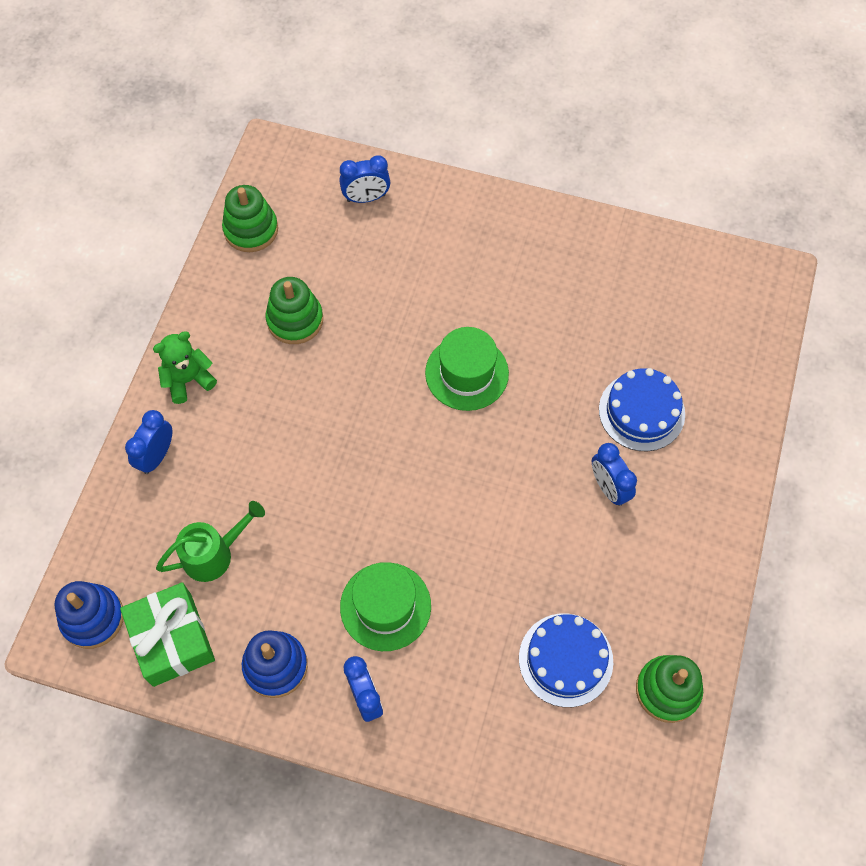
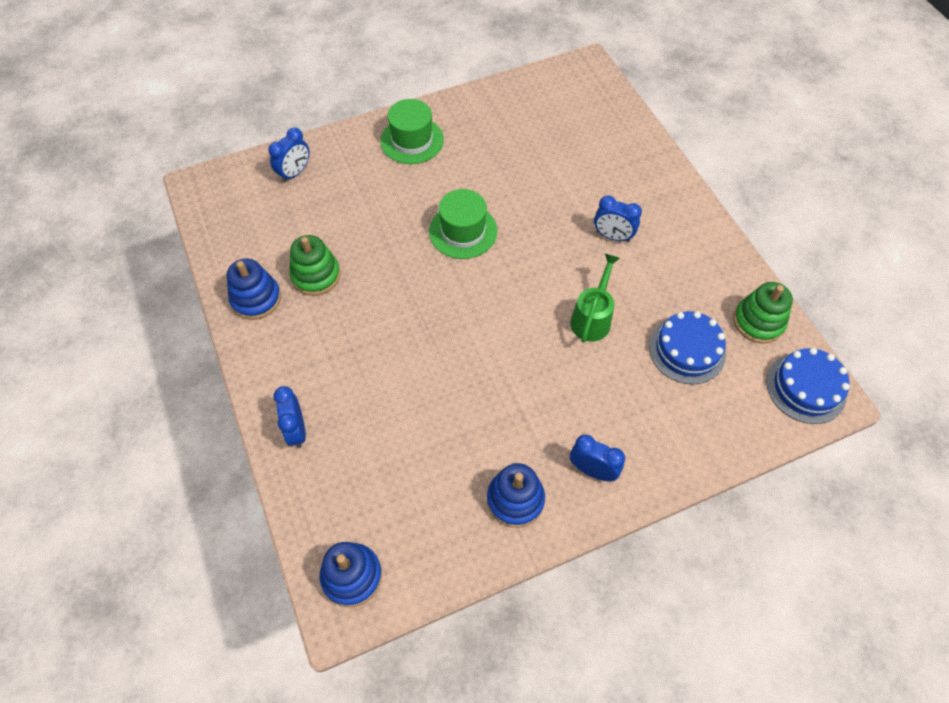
camera: 40 degrees left, 5 degrees down
(172, 639) = (426, 542): green gift -> none
(188, 380) = (273, 364): green teddy bear -> none
(214, 554) = (402, 462): green watering can -> green watering can (592, 318)
(226, 305) = (256, 299): none -> blue stacking toy
(251, 229) = (229, 241): green stacking toy -> none
(385, 606) = (549, 404): green hat -> green hat (412, 140)
(641, 411) = (588, 182): blue cake -> blue cake (806, 388)

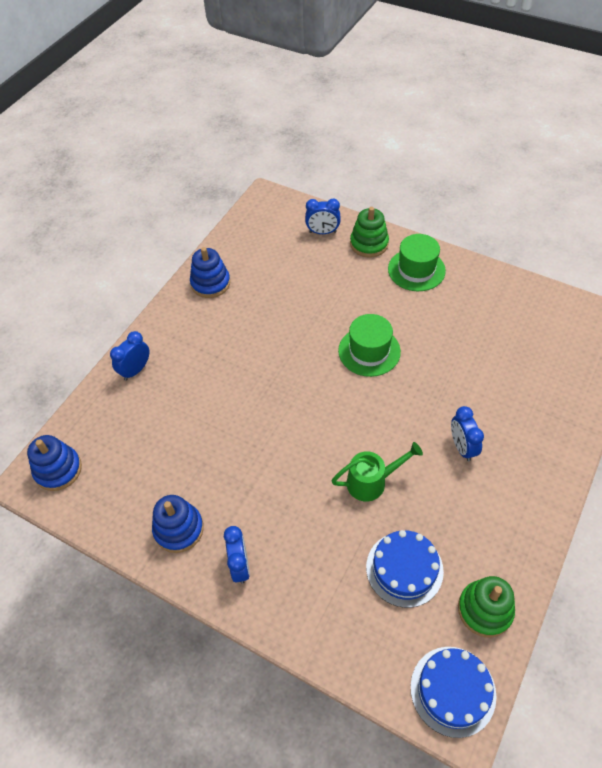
camera: 55 degrees right, 5 degrees down
(316, 275) = (255, 299): green stacking toy -> green stacking toy (369, 244)

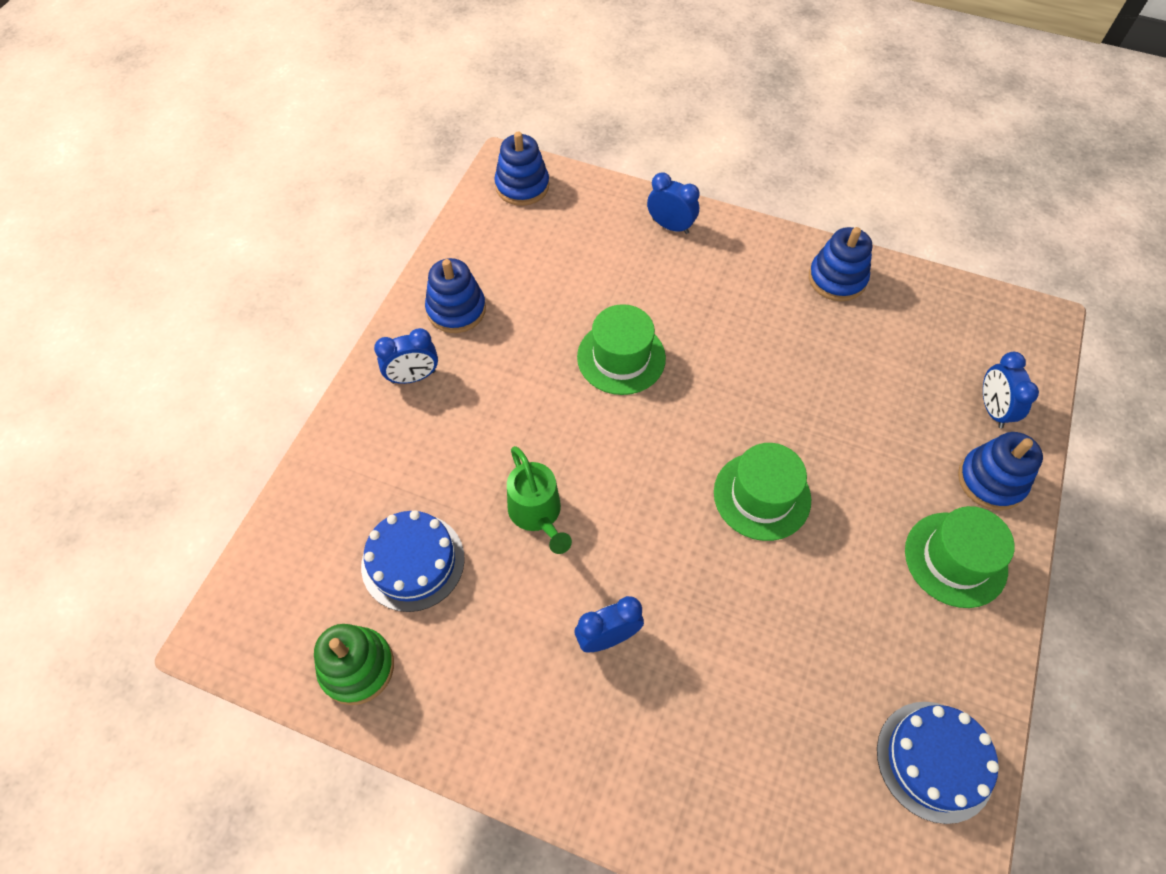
camera: 80 degrees right, 5 degrees up
(249, 416) = (621, 357): none -> green hat
(369, 244) = (991, 480): green stacking toy -> blue stacking toy
(453, 690) = (256, 625): blue cake -> blue cake (935, 761)

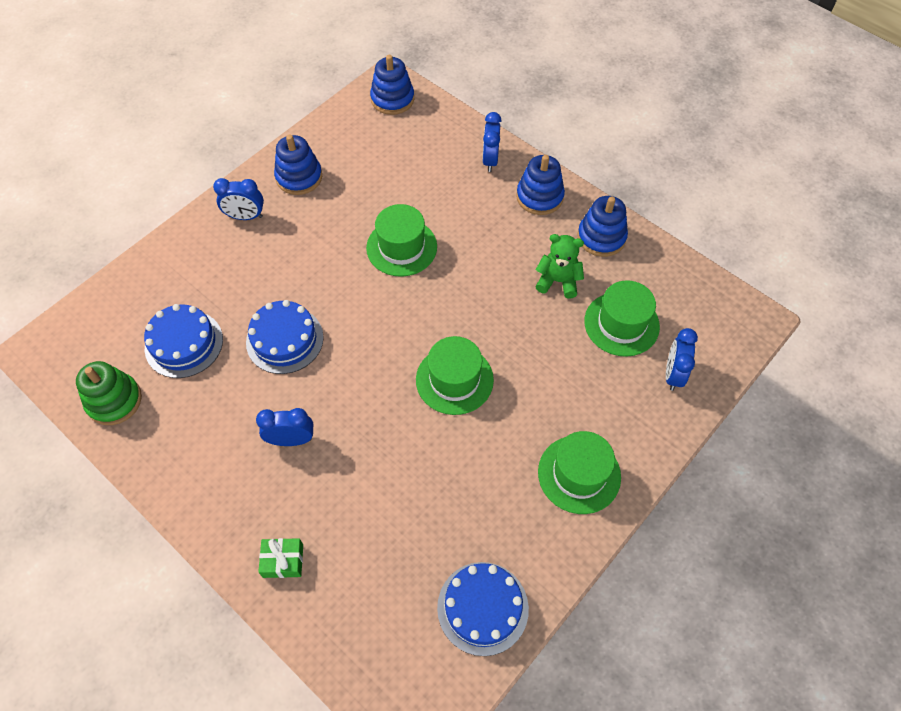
camera: 20 degrees right, 0 degrees up
(537, 514) = (284, 340): green watering can -> blue cake
(670, 226) = (490, 160): blue clock -> blue clock turned 135 degrees counterclockwise
(674, 795) = (283, 561): none -> green gift
(816, 343) = (558, 281): none -> green teddy bear
(909, 370) = (621, 324): none -> green hat
(991, 480) = (641, 426): blue stacking toy -> blue stacking toy (539, 197)

